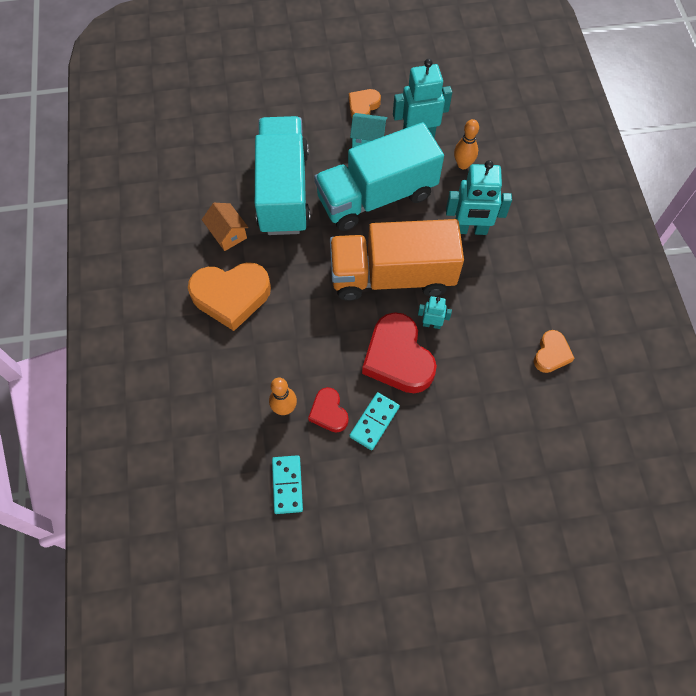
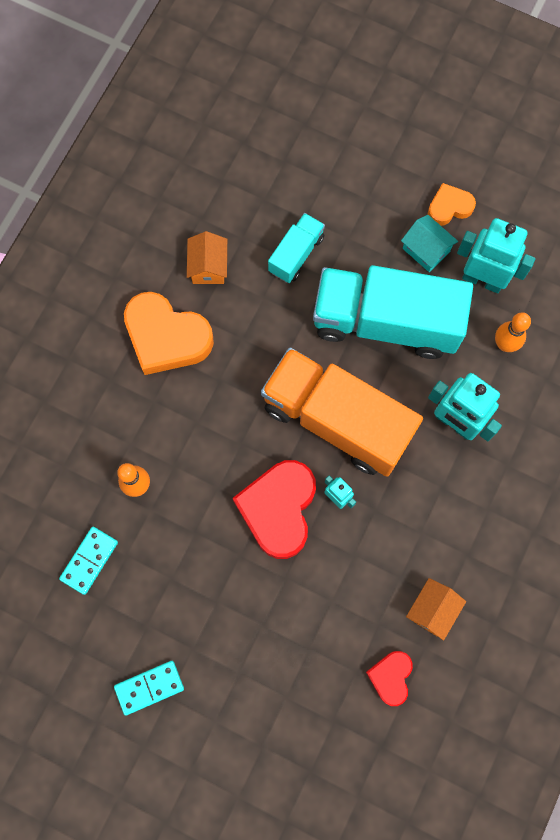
camera: 35 degrees right, 10 degrees up
(283, 191) = (296, 254): turquoise truck -> turquoise truck, size x0.47
(329, 412) = (175, 518): red heart -> red heart (390, 677)
(374, 421) = (210, 556): turquoise domino -> turquoise domino (149, 687)
(551, 354) = (432, 610): orange heart -> orange house

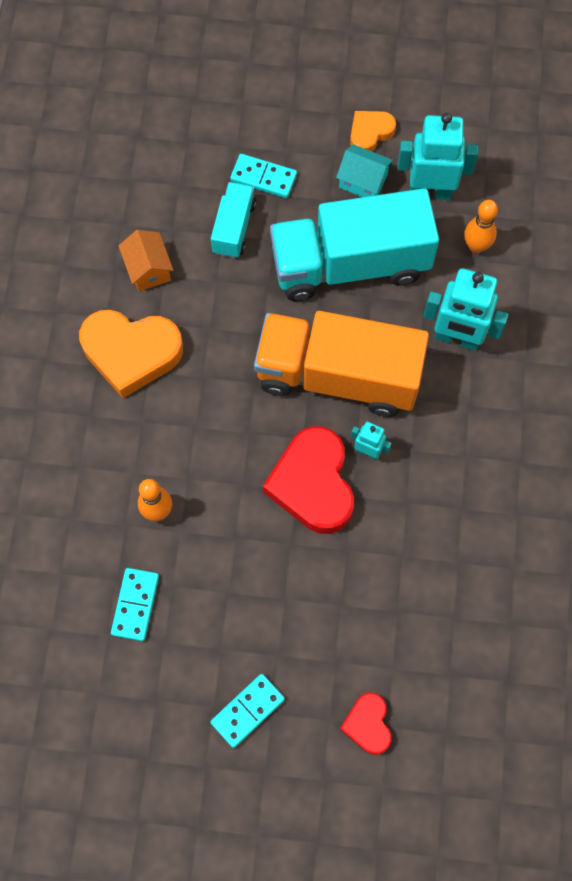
camera: 20 degrees left, 5 degrees down
(339, 217) = (263, 177): none -> turquoise domino
(390, 677) = (490, 609): red heart -> red heart (368, 724)
(432, 610) = (506, 528): orange house -> none

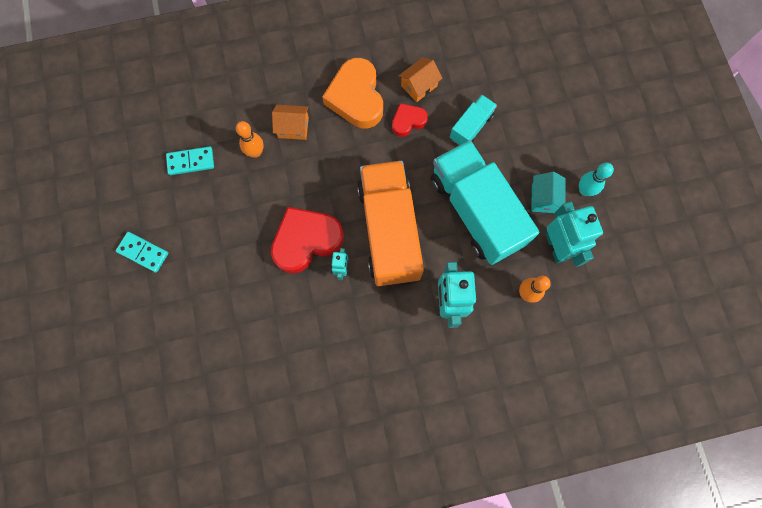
camera: 70 degrees right, 5 degrees up
(141, 449) = (293, 127): none -> orange house
(234, 228) = (471, 127): turquoise truck -> turquoise truck turned 45 degrees counterclockwise
(263, 177) = (517, 132): turquoise domino -> none
(368, 724) = (155, 331): red heart -> red heart (408, 121)
(370, 133) = (584, 190): orange heart -> turquoise bowling pin

